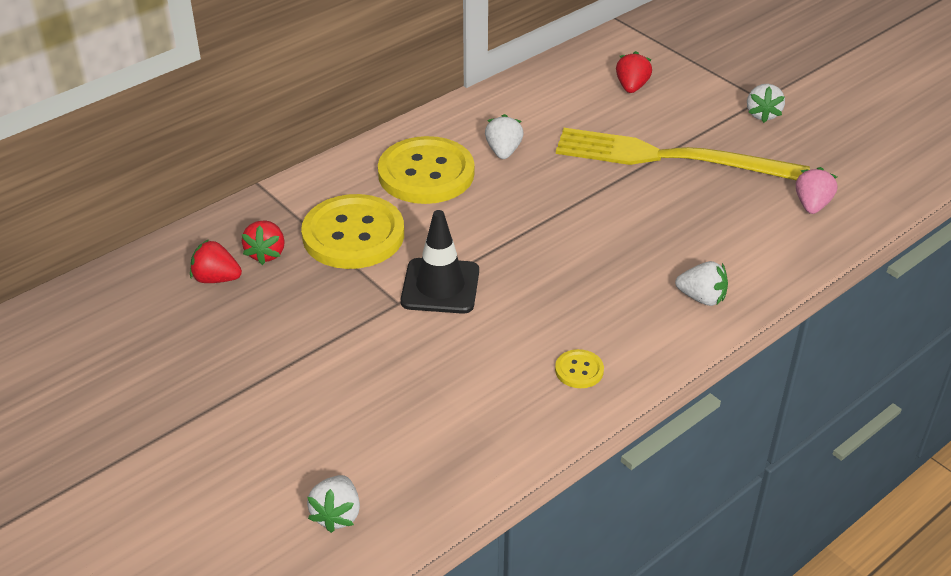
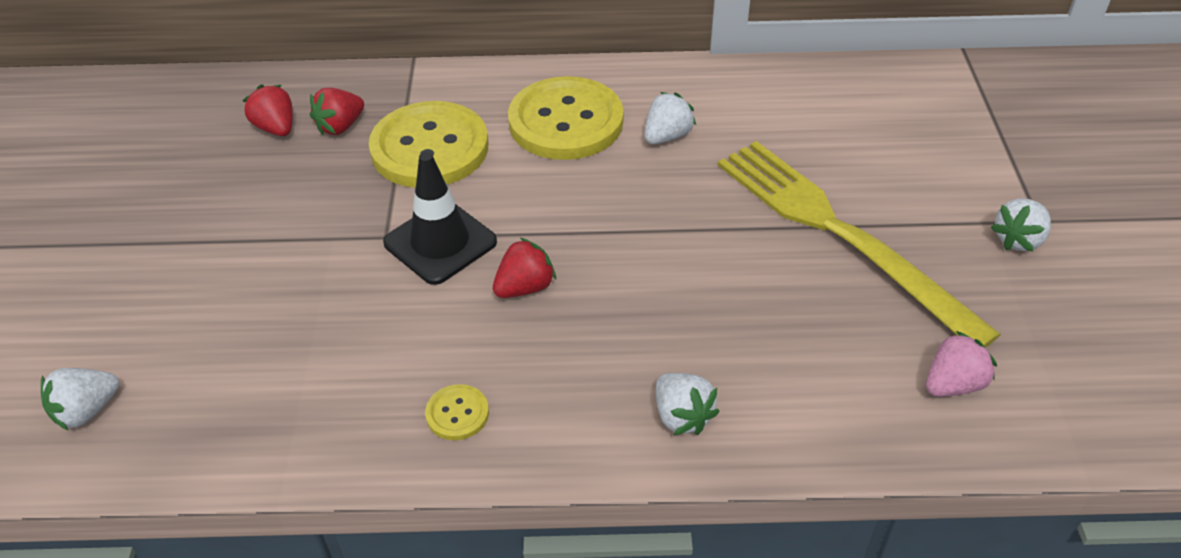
camera: 40 degrees right, 5 degrees up
(631, 87) = (890, 132): red strawberry -> red strawberry (525, 287)

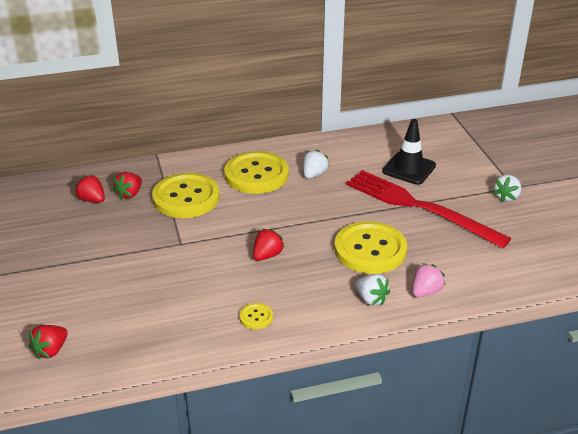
camera: 15 degrees left, 10 degrees down
(87, 411) = (51, 350): white strawberry -> red strawberry
(440, 242) = (212, 242): black traffic cone -> black traffic cone (409, 168)
(716, 309) = (370, 250): none -> yellow button
(838, 233) = (418, 207): yellow fork -> red fork
(953, 384) = (495, 263): pink strawberry -> pink strawberry (425, 291)

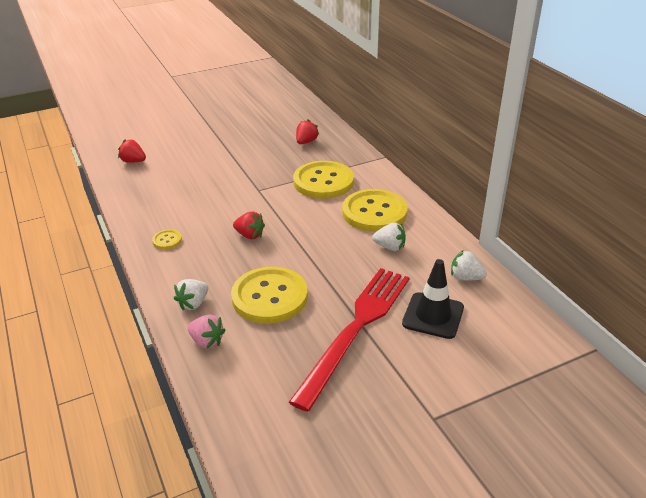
camera: 80 degrees right, 0 degrees up
(130, 194) = (319, 156): red strawberry -> none
(506, 197) = (406, 410): white strawberry -> white strawberry (465, 278)

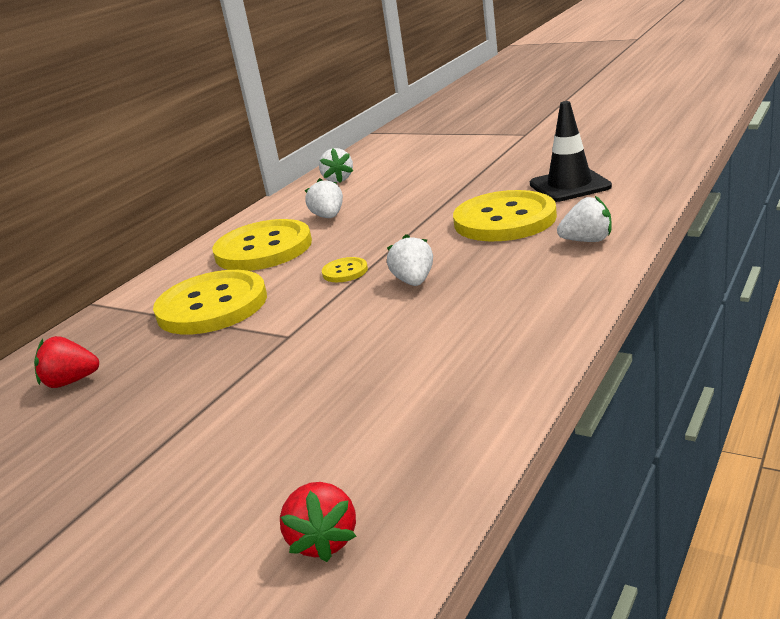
camera: 120 degrees left, 10 degrees down
(167, 240) = (516, 321): yellow button -> yellow button (345, 271)
(207, 341) = (618, 209): pink strawberry -> none
(249, 235) = (414, 281): red strawberry -> white strawberry
(356, 328) = (479, 179): red fork -> none
(433, 316) = (413, 169): black traffic cone -> black traffic cone (569, 186)

